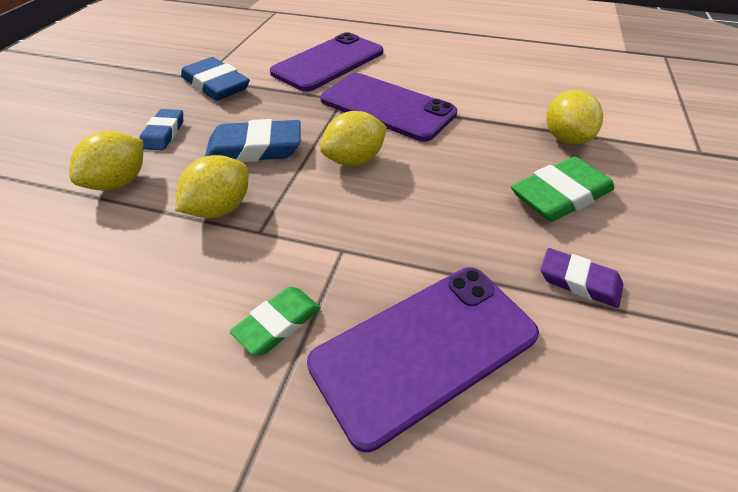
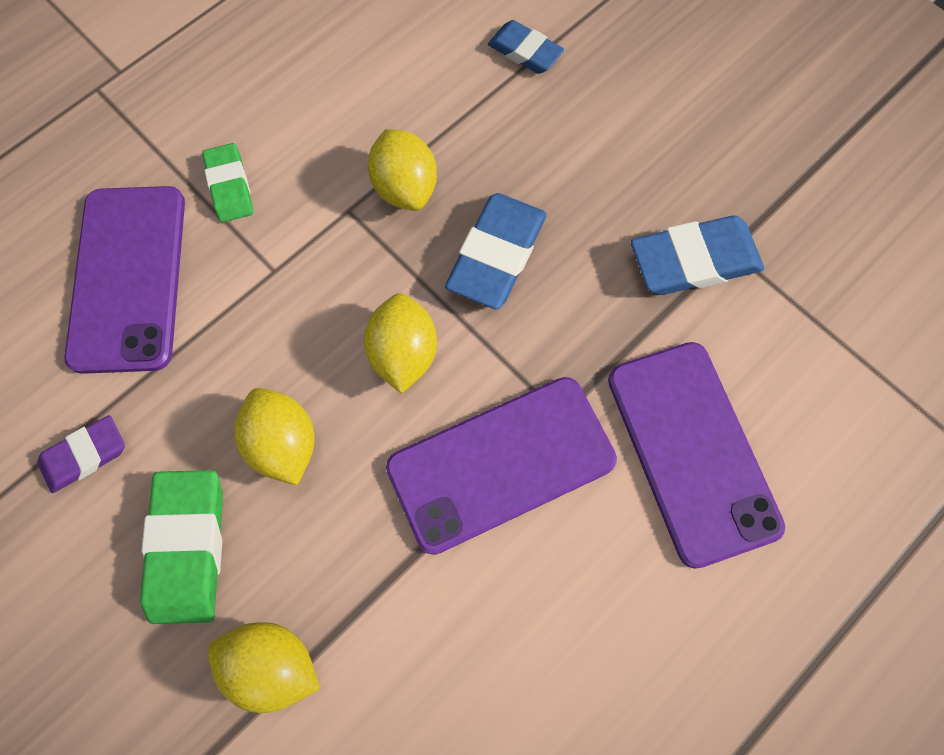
camera: 120 degrees right, 25 degrees up
(120, 182) = (510, 110): yellow lemon -> yellow lemon (284, 443)
(163, 133) = (590, 169): blue eraser -> blue eraser (525, 51)

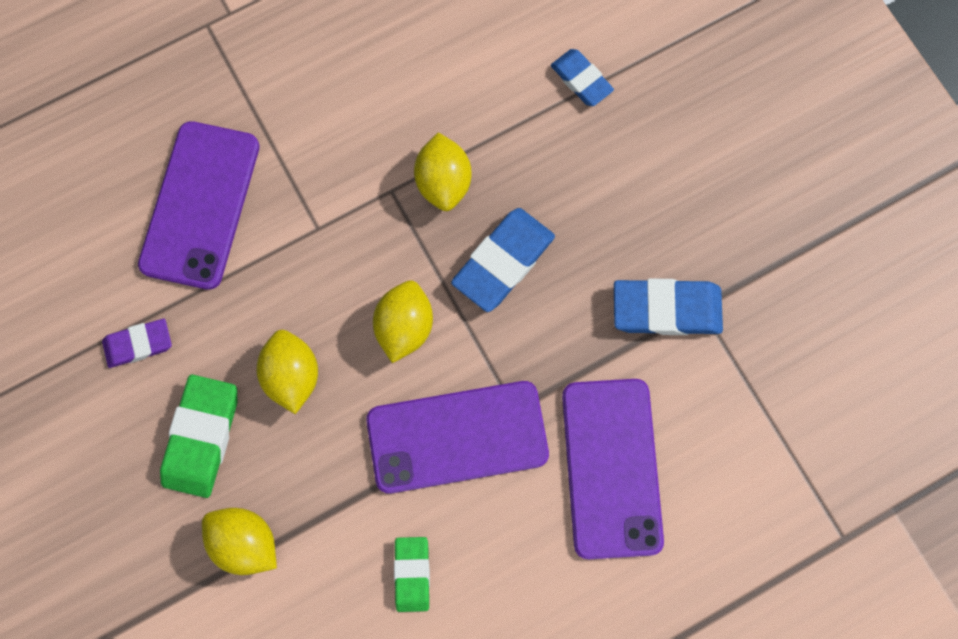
camera: 15 degrees right, 5 degrees up
(230, 186) = (299, 144): green eraser -> green eraser (412, 574)

